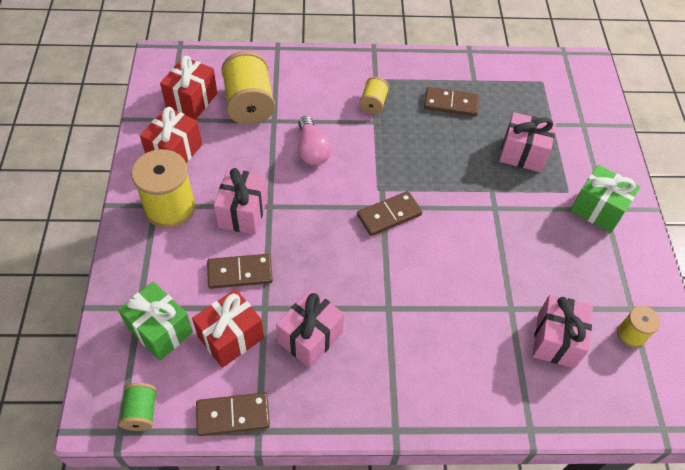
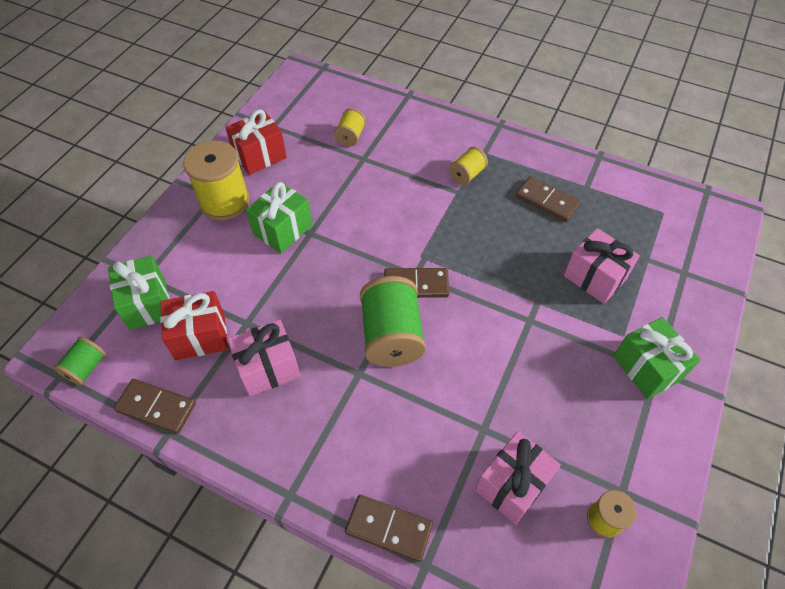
camera: 30 degrees right, 0 degrees up
(192, 100) = (303, 117): red gift -> none
(240, 273) = (245, 282): brown domino -> brown domino (388, 528)
(243, 212) = (283, 230): pink gift -> green gift
(249, 104) = (350, 136): yellow spool -> yellow spool, size x0.53
(312, 150) = (381, 197): pink light bulb -> none
(396, 266) = (391, 336): none -> green spool

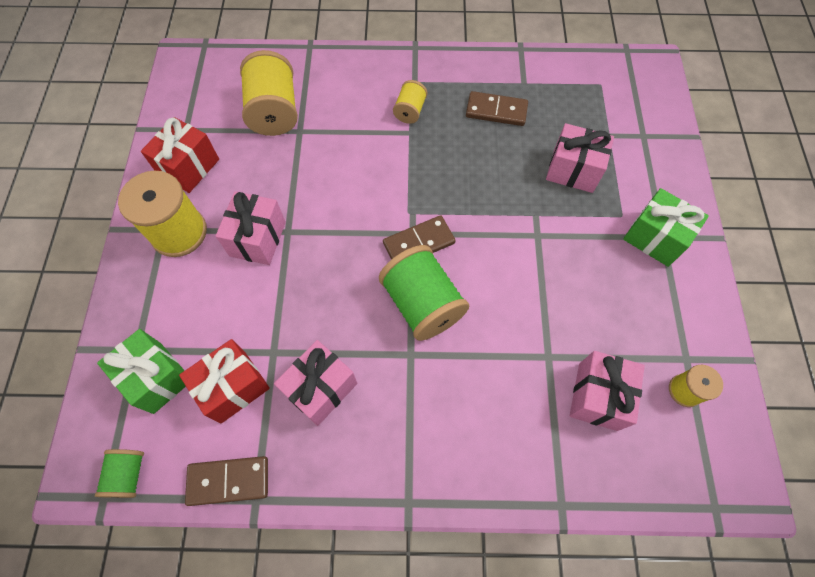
camera: 25 degrees left, 10 degrees up
(283, 230) = (257, 239): green gift -> pink gift
(350, 136) = (274, 111): yellow spool -> yellow spool, size x1.90
(388, 528) = (514, 489): brown domino -> none

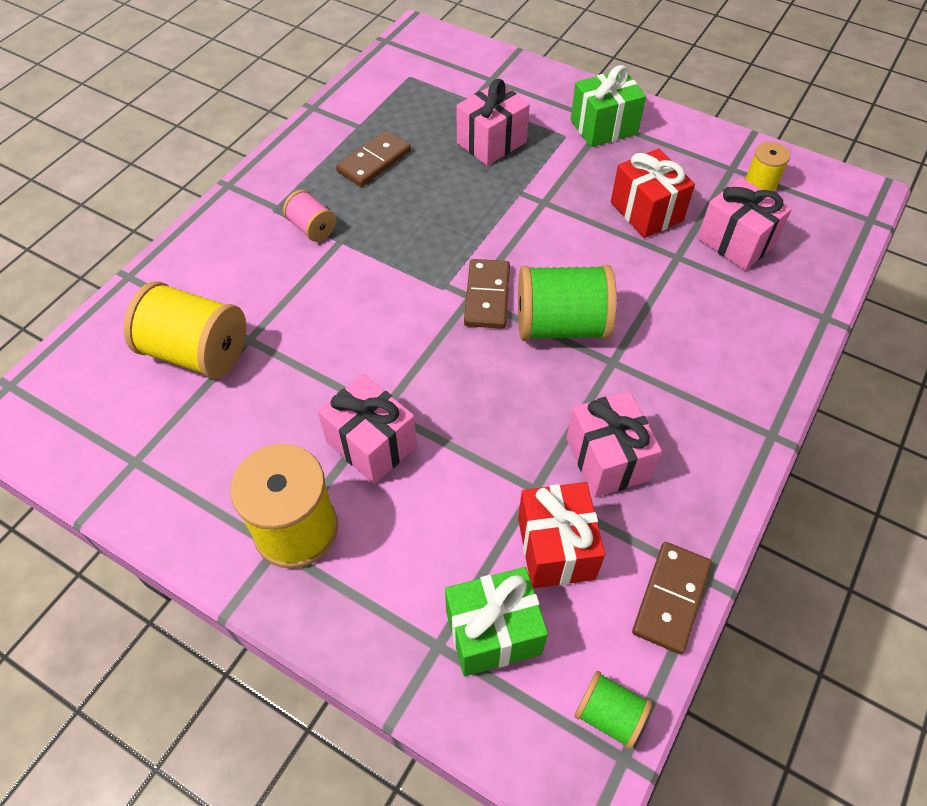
camera: 60 degrees left, 10 degrees down
(189, 167) = (202, 479): red gift -> red gift (646, 211)
(410, 111) = (312, 228): yellow spool -> pink spool

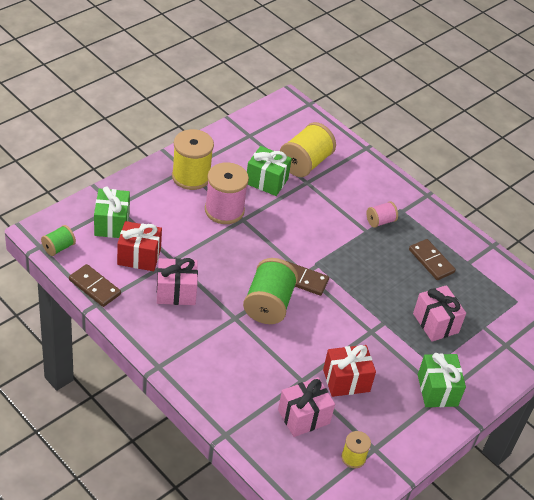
camera: 100 degrees right, 10 degrees down
(267, 398) = (266, 181): none -> green gift
(371, 444) = (224, 210): pink gift -> pink spool

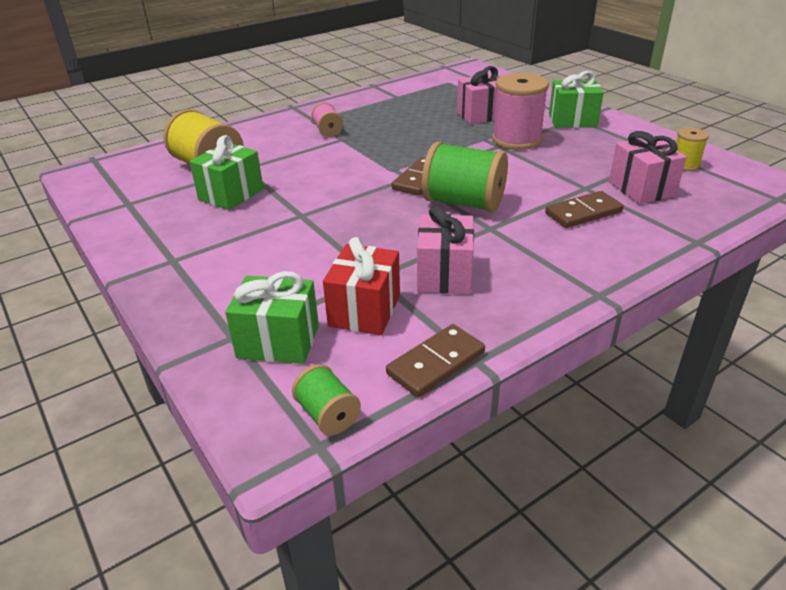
camera: 75 degrees left, 10 degrees down
(191, 176) = (192, 255): yellow spool -> none
(224, 210) = (278, 228): pink spool -> pink spool (516, 140)
(346, 380) = (576, 162): red gift -> none
(431, 261) = (393, 111): brown domino -> brown domino (583, 213)

